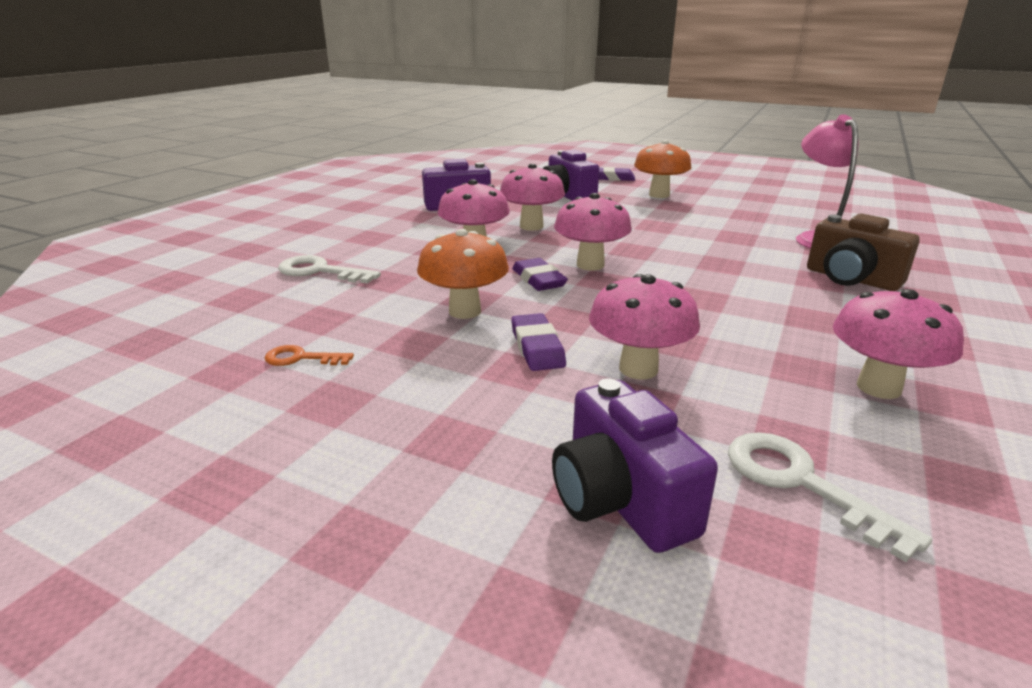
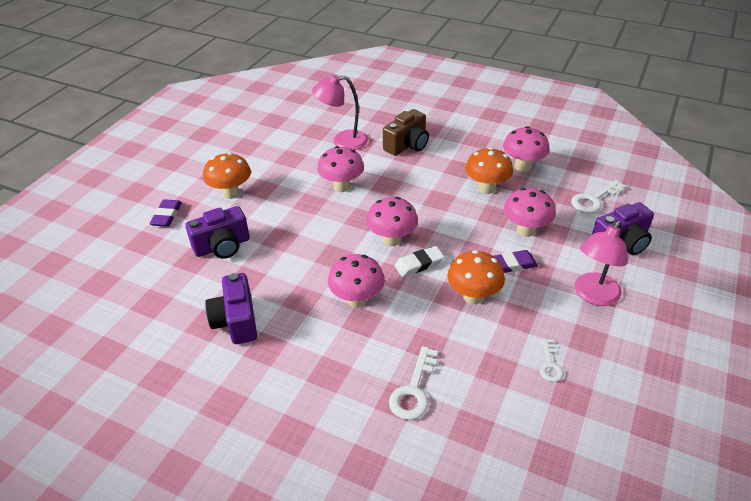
camera: 90 degrees left, 15 degrees up
(301, 358) = (550, 364): orange key -> white key
(440, 424) = (593, 296): none -> pink lamp
(531, 226) = (308, 268): pink mushroom -> pink mushroom (341, 186)
(538, 279) = (419, 264): purple eraser -> white eraser
(761, 340) = (486, 188): none -> orange mushroom

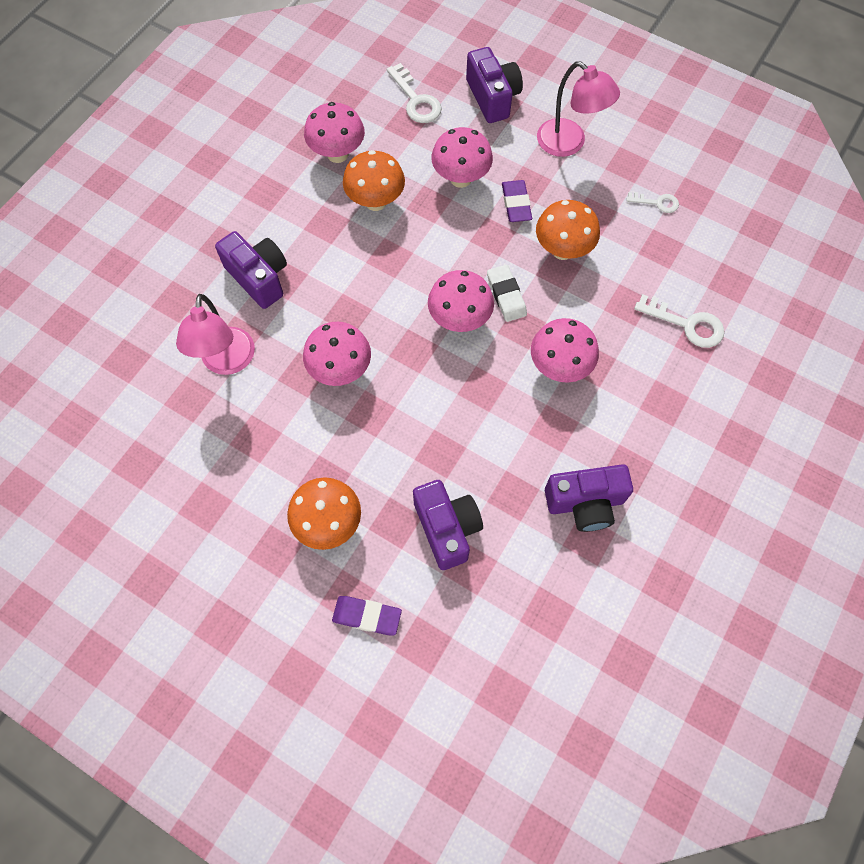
camera: 85 degrees left, 25 degrees up
(407, 145) = (259, 277): brown camera -> purple camera

